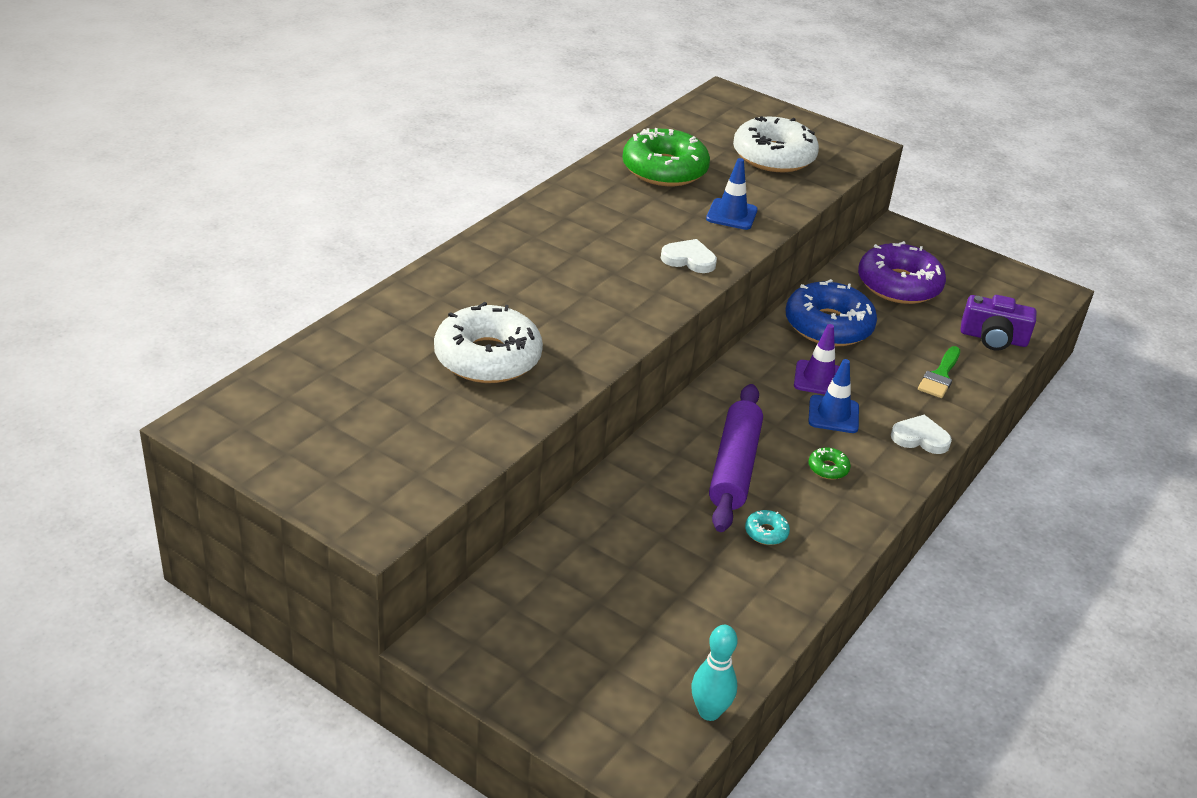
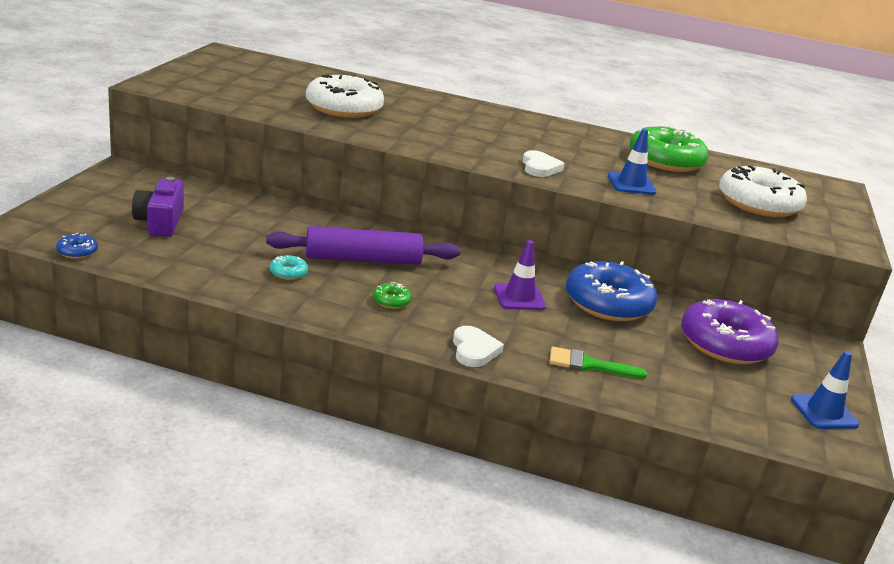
camera: 70 degrees right, 10 degrees down
(709, 712) = (77, 251): turquoise bowling pin -> blue donut
(833, 414) = (471, 304): blue traffic cone -> blue traffic cone (824, 412)
(993, 338) = (695, 403): purple camera -> purple camera (160, 222)

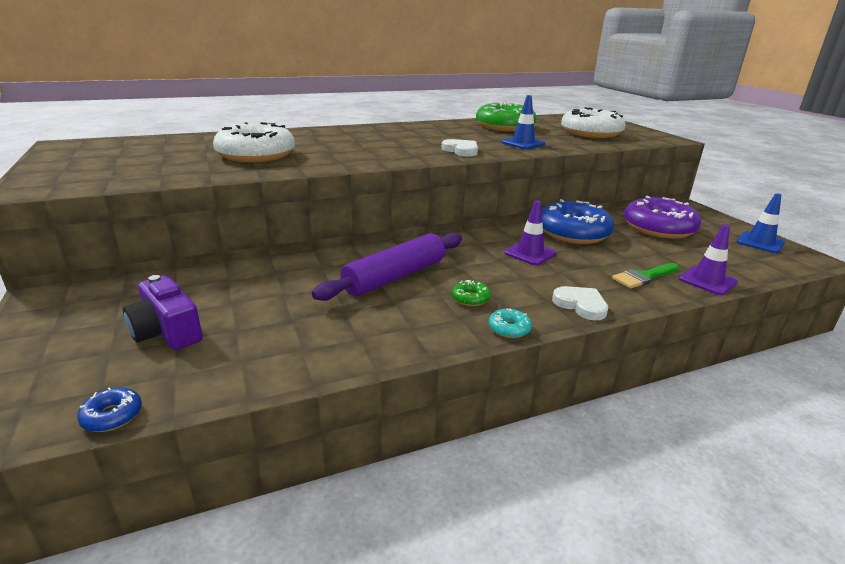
camera: 35 degrees left, 0 degrees up
(288, 273) = (362, 317): turquoise donut -> turquoise donut (509, 329)
(651, 400) = (707, 281): none -> purple traffic cone

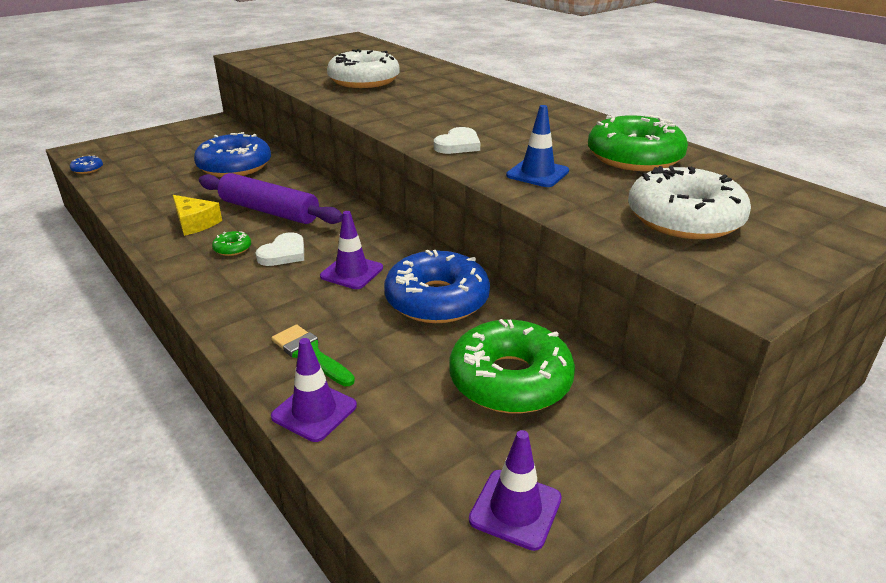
camera: 75 degrees right, 5 degrees up
(167, 331) = (173, 158): purple camera -> none
(250, 289) = (235, 166): none -> blue donut
(399, 317) = (195, 223): none -> yellow cheese
(509, 329) = (177, 271): turquoise donut -> none
(581, 305) = (227, 307): white heart -> white heart (283, 253)
(658, 228) = (510, 380): purple donut -> green donut
(760, 242) = (515, 509): blue traffic cone -> purple traffic cone

